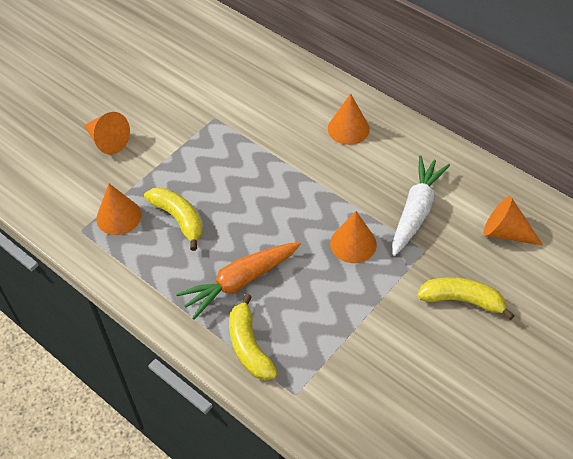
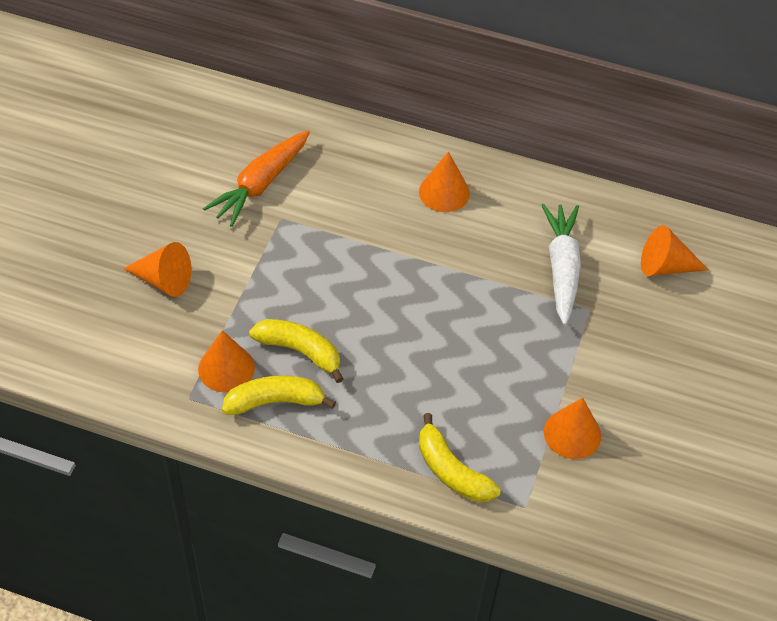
camera: 25 degrees left, 0 degrees up
(241, 281) = (407, 402): orange carrot -> orange carrot (261, 184)
(353, 243) = (511, 324): orange cone -> orange cone (572, 433)
(462, 300) = (652, 353): yellow banana -> yellow banana (275, 401)

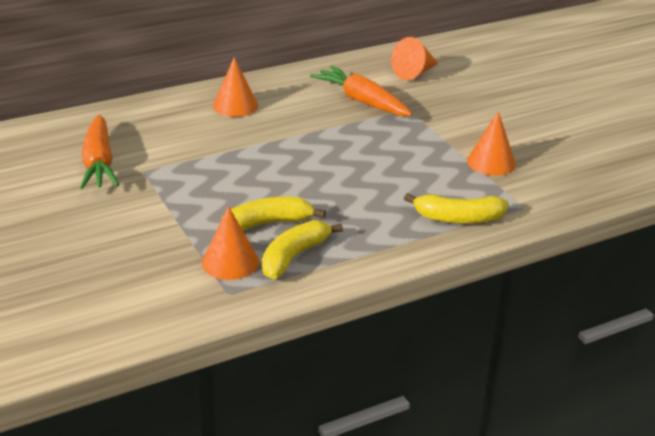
camera: 45 degrees left, 20 degrees down
(163, 280) = (103, 247): orange cone -> none
(561, 269) = (362, 101): white carrot -> orange carrot

